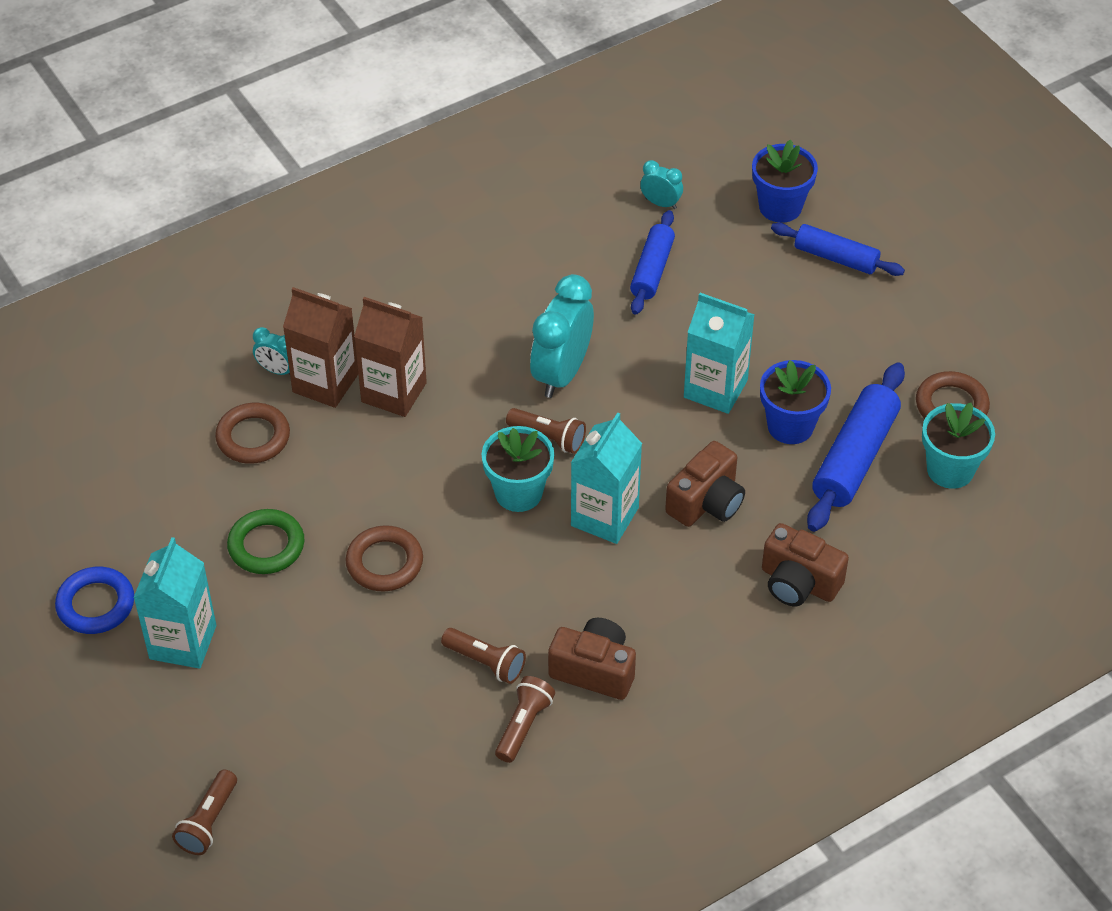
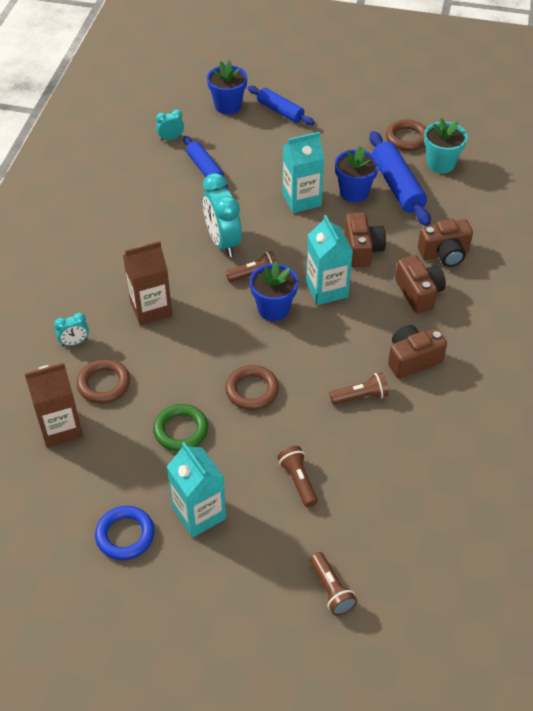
camera: 45 degrees left, 0 degrees up
(325, 383) = (109, 330): brown carton -> brown carton (61, 428)
(518, 493) = (273, 309): turquoise flower pot -> blue flower pot
(523, 725) = (415, 410): brown flashlight -> brown flashlight (298, 480)
(704, 603) = (419, 293): none -> brown camera
(836, 258) = (280, 111): blue rolling pin -> blue rolling pin turned 60 degrees clockwise

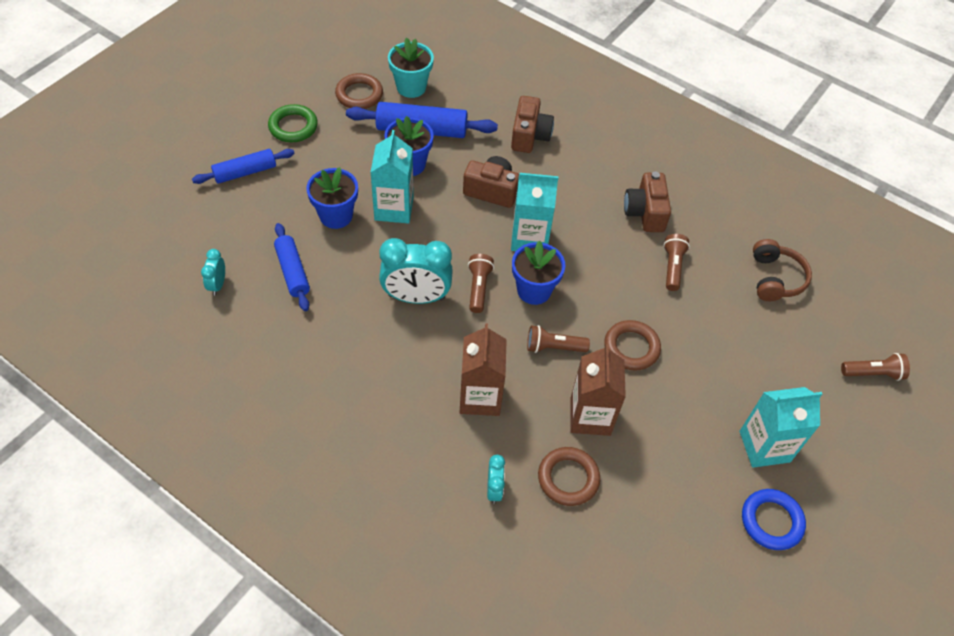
camera: 70 degrees left, 5 degrees up
(61, 428) = (613, 541): brown carton -> brown carton (590, 416)
(181, 430) = (658, 427): green ring -> green ring (293, 126)
(205, 169) = (292, 272): blue rolling pin -> blue rolling pin turned 75 degrees clockwise
(228, 106) = (201, 213): blue flower pot -> blue flower pot (336, 216)
(298, 480) = (751, 352): brown flashlight -> brown flashlight (554, 347)
(400, 481) = (775, 278): none -> brown headphones
(419, 293) = (568, 174): brown camera -> none

